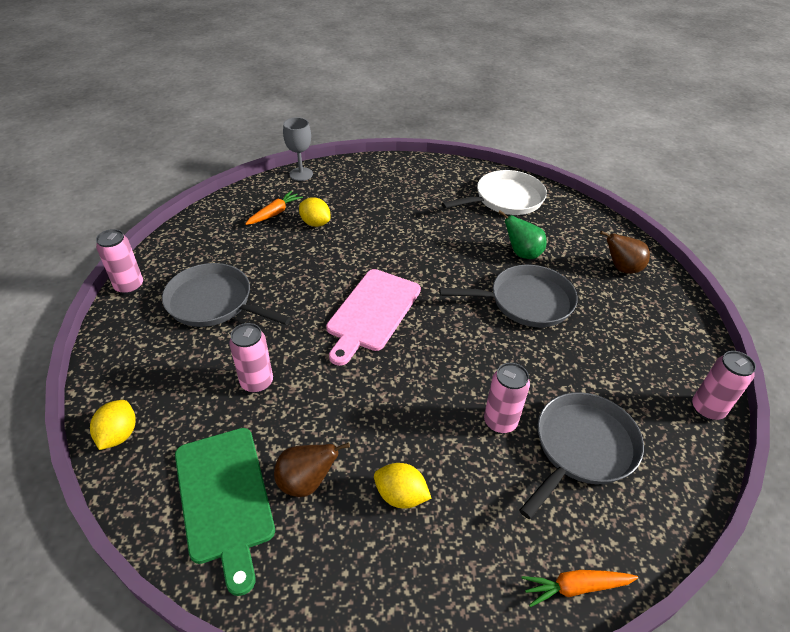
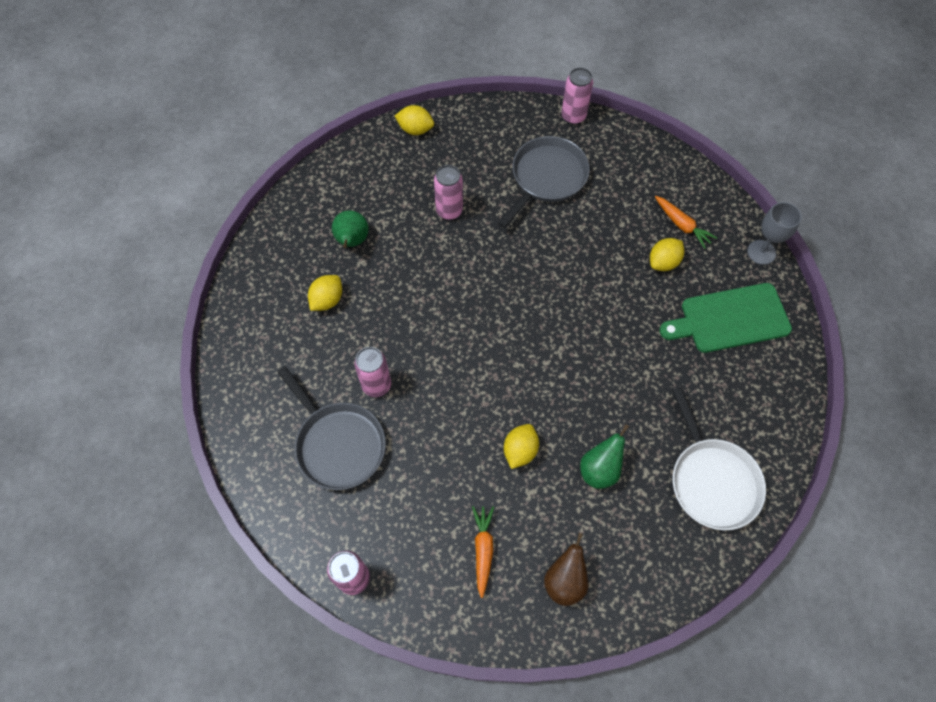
camera: 100 degrees right, 20 degrees up
(224, 498) = (351, 193): green cutting board -> green cutting board (730, 319)
(306, 482) = (352, 241): brown pear -> green pear
(372, 312) = (520, 302): pink cutting board -> none
(526, 301) = (520, 450): grey pan -> yellow lemon
(575, 587) = (232, 399): orange carrot -> orange carrot (483, 550)

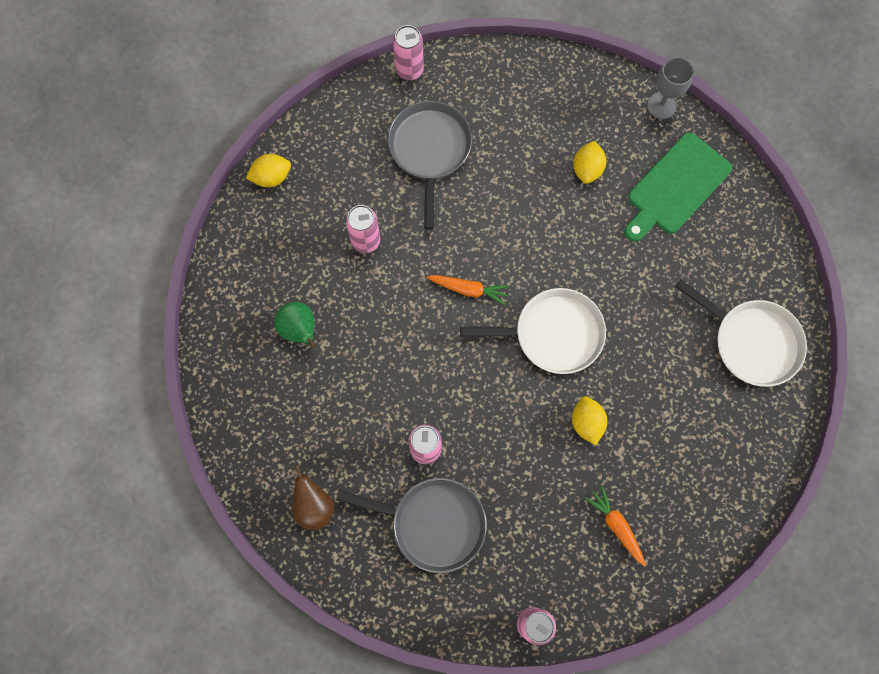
camera: 35 degrees left, 10 degrees up
(327, 300) = (321, 401): yellow lemon -> none
(544, 365) = (553, 334): none -> white pan
(565, 580) = (696, 505): brown pear -> brown pear (314, 506)
(599, 469) = (660, 394): green pear -> none
(682, 225) = (579, 122): orange carrot -> orange carrot (468, 289)

